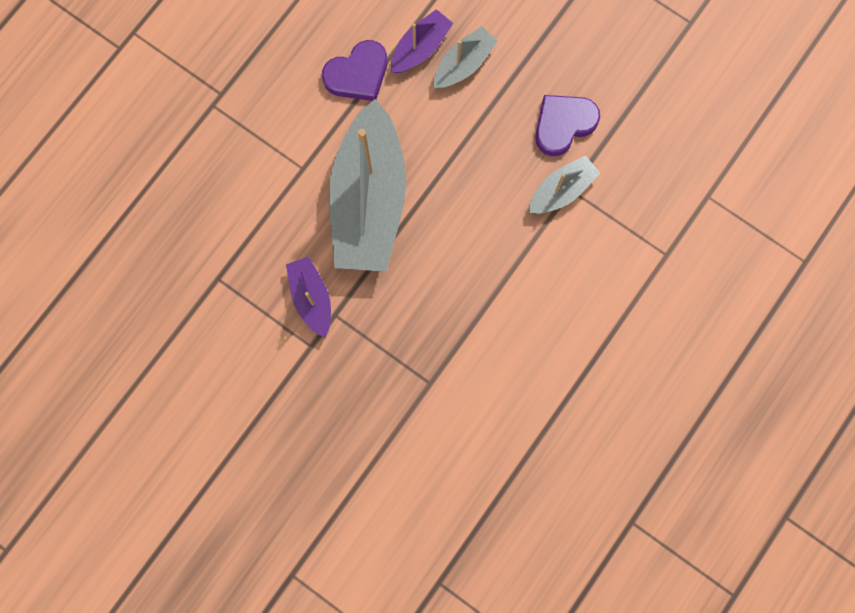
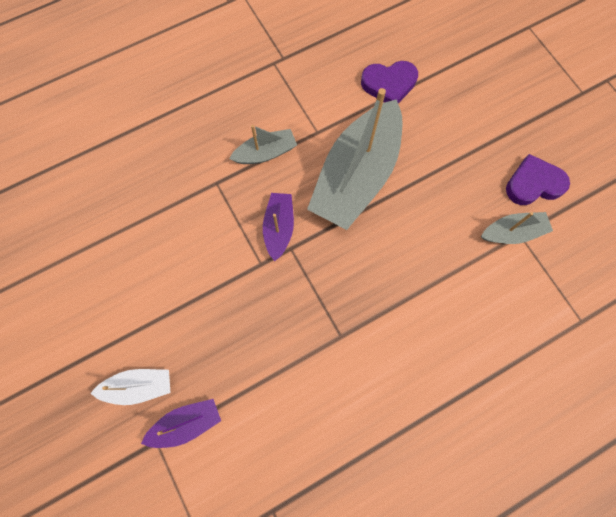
camera: 25 degrees right, 5 degrees down
(246, 530) = (139, 386): none -> white boat
(420, 48) = (444, 85): purple boat -> purple boat (186, 423)
(464, 64) = (472, 109): grey boat -> grey boat (265, 153)

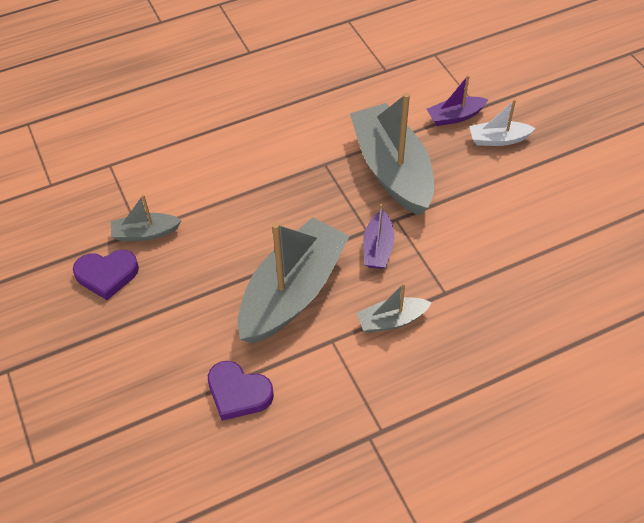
camera: 175 degrees left, 20 degrees down
(264, 331) = (392, 170): none -> grey boat
(389, 84) = (238, 393): purple heart -> purple heart turned 150 degrees counterclockwise

